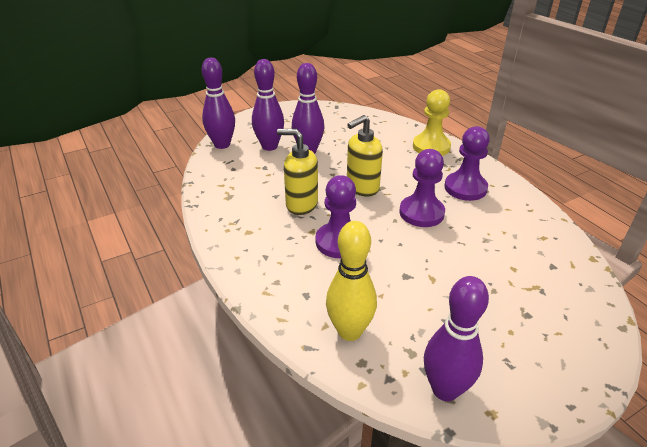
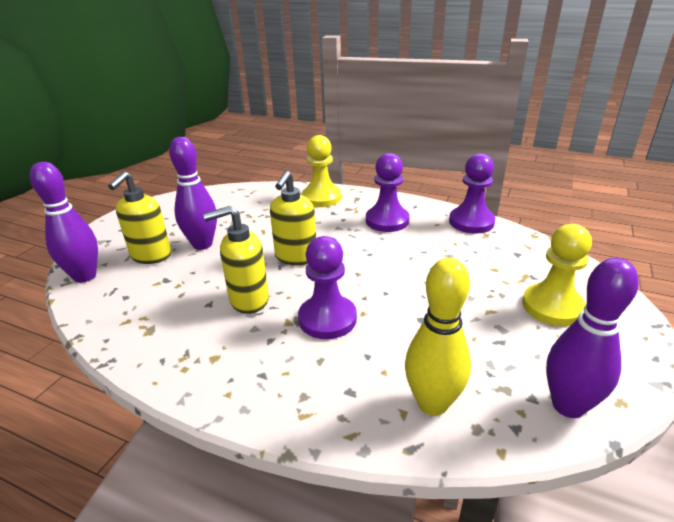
camera: 35 degrees left, 5 degrees down
(269, 146) = (151, 256): purple bowling pin -> yellow soap dispenser
(421, 213) = (374, 256): purple pawn -> purple pawn (471, 222)
(527, 321) = (552, 307): none -> yellow pawn

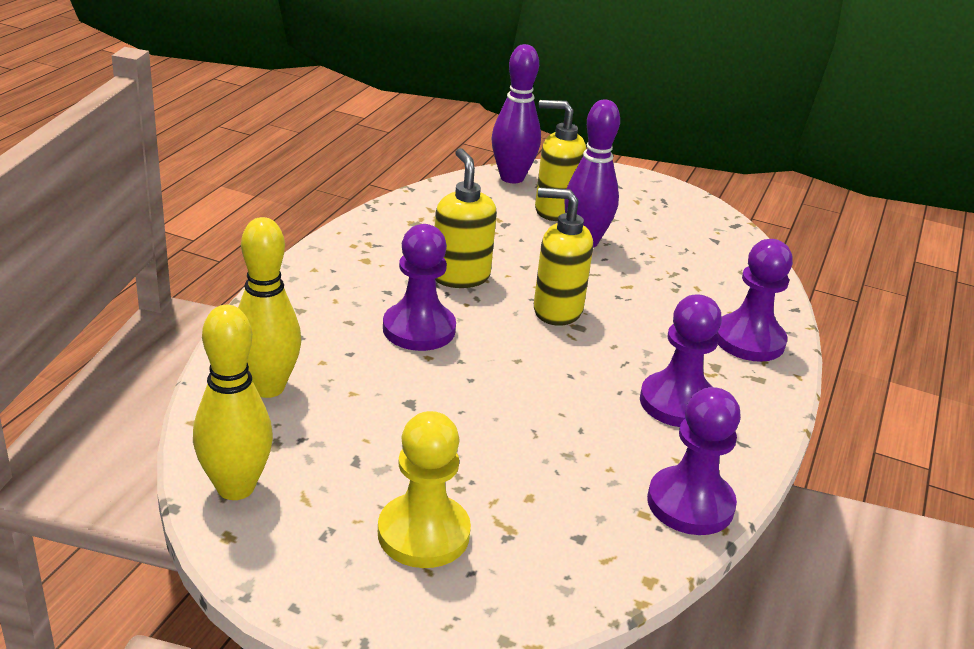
camera: 85 degrees right, 0 degrees up
(321, 198) = (749, 340): yellow pawn -> purple pawn
(568, 405) = (235, 487): purple bowling pin -> yellow bowling pin

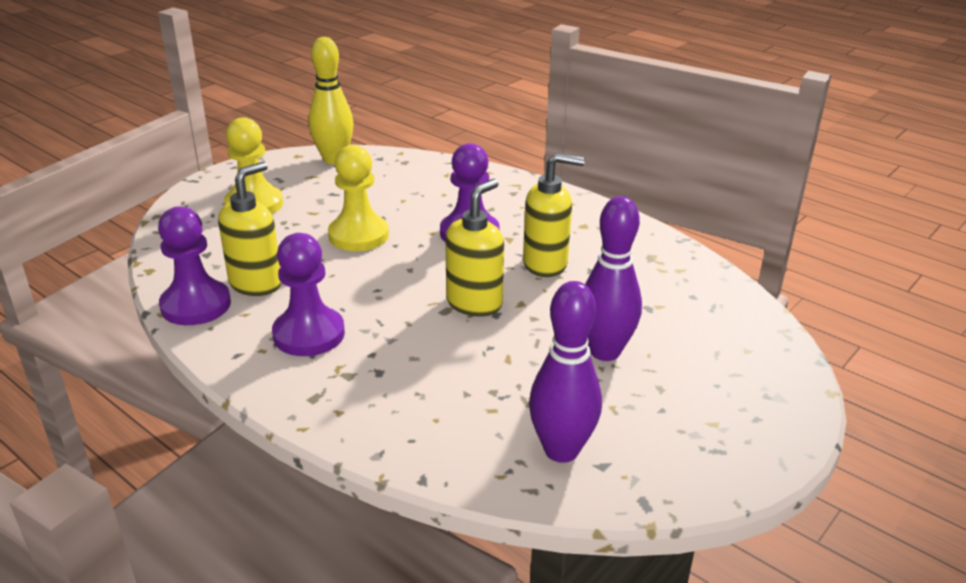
camera: 110 degrees right, 0 degrees up
(267, 387) = (422, 174): yellow bowling pin -> none
(464, 411) = (358, 235): none -> yellow pawn
(512, 178) = (763, 333): purple bowling pin -> purple bowling pin (561, 450)
(555, 210) = (680, 347): yellow soap dispenser -> yellow soap dispenser (256, 283)
(749, 340) = (377, 413): purple pawn -> none

